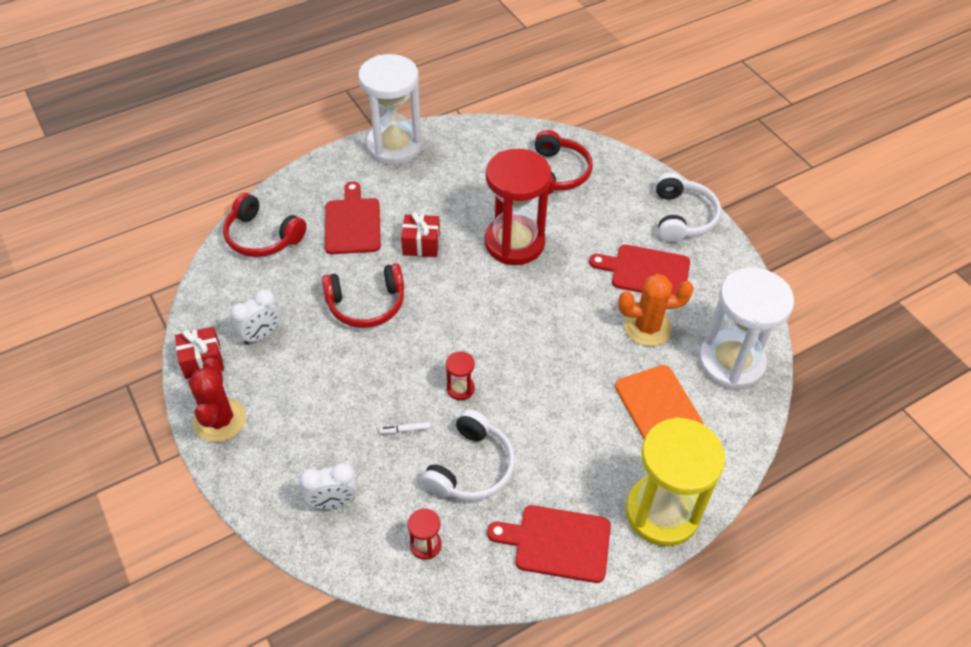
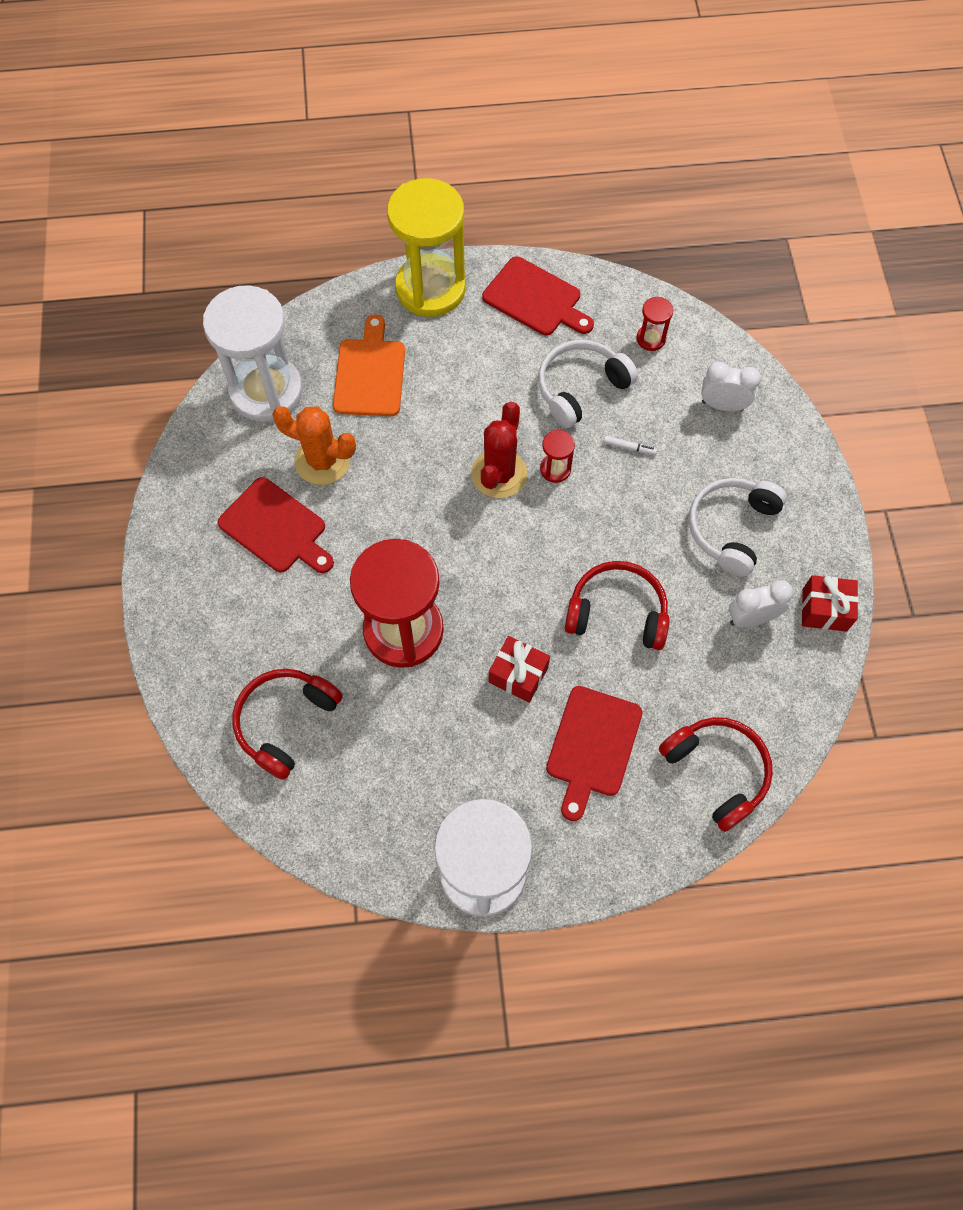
camera: 155 degrees left, 15 degrees up
(220, 420) = (816, 529): red cactus -> red cactus (499, 474)
(682, 217) = (179, 585): white headphones -> white headphones (731, 528)

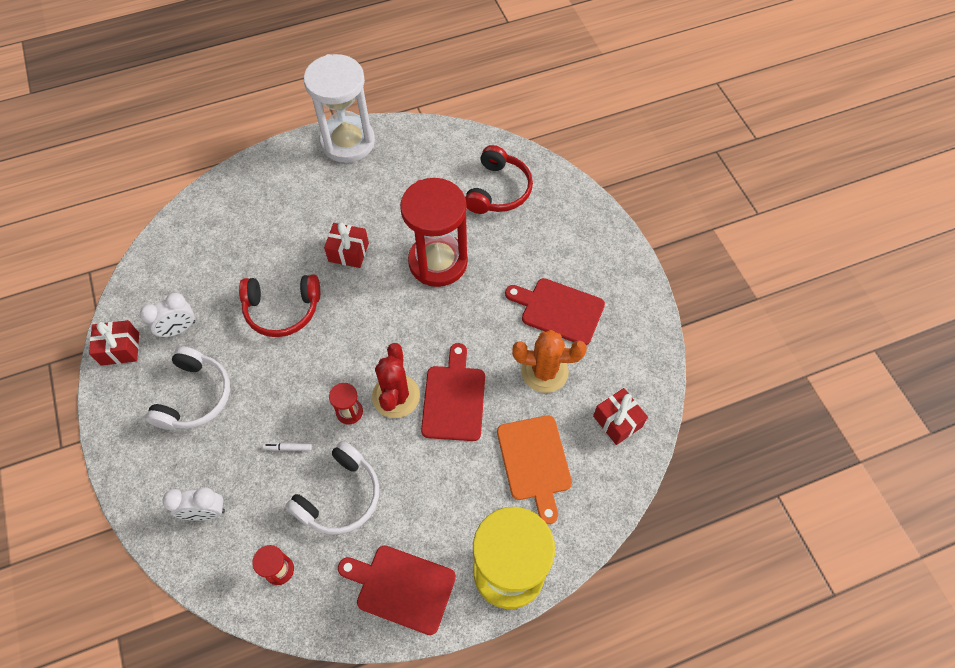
camera: 165 degrees right, 5 degrees down
(266, 391) = (617, 421): white hourglass -> red gift
(592, 746) = (289, 221): red cutting board -> red cutting board (454, 399)
(717, 771) = (202, 225): red headphones -> none

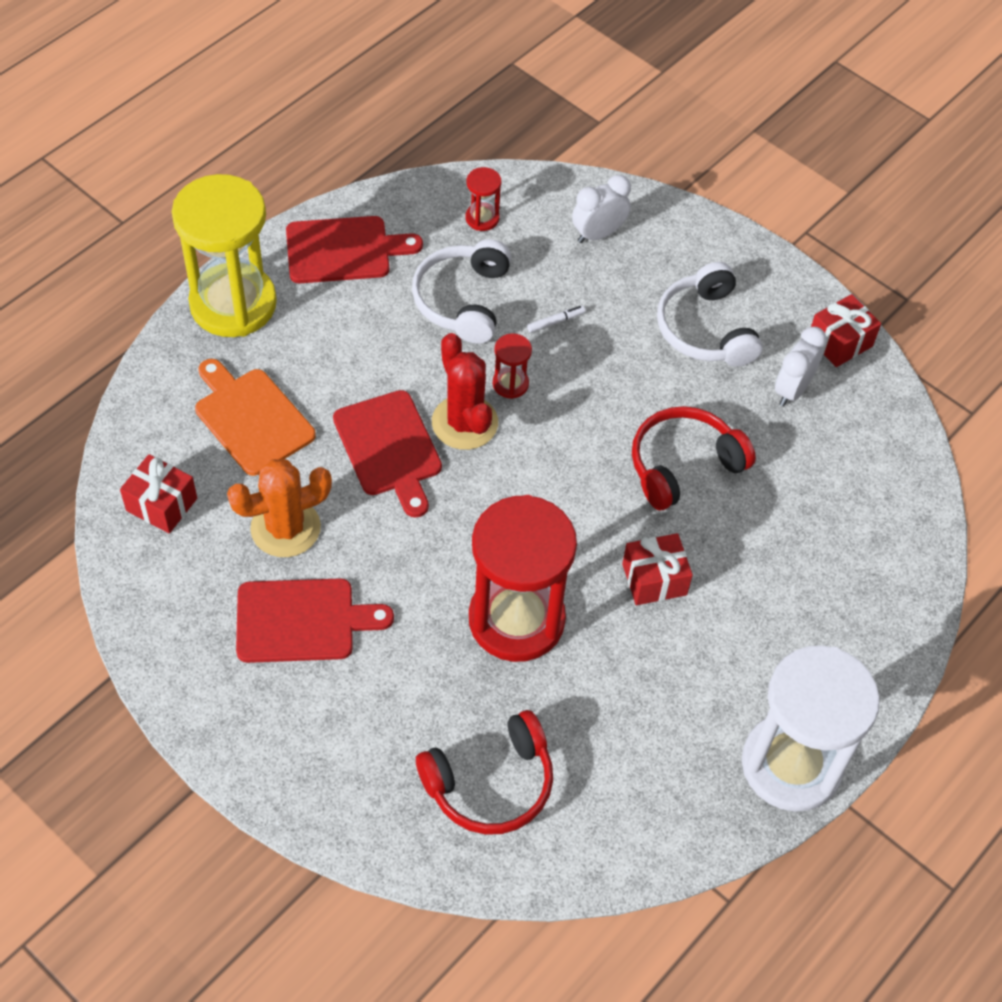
camera: 150 degrees right, 5 degrees down
(498, 190) = (490, 784): red headphones -> red headphones turned 105 degrees counterclockwise

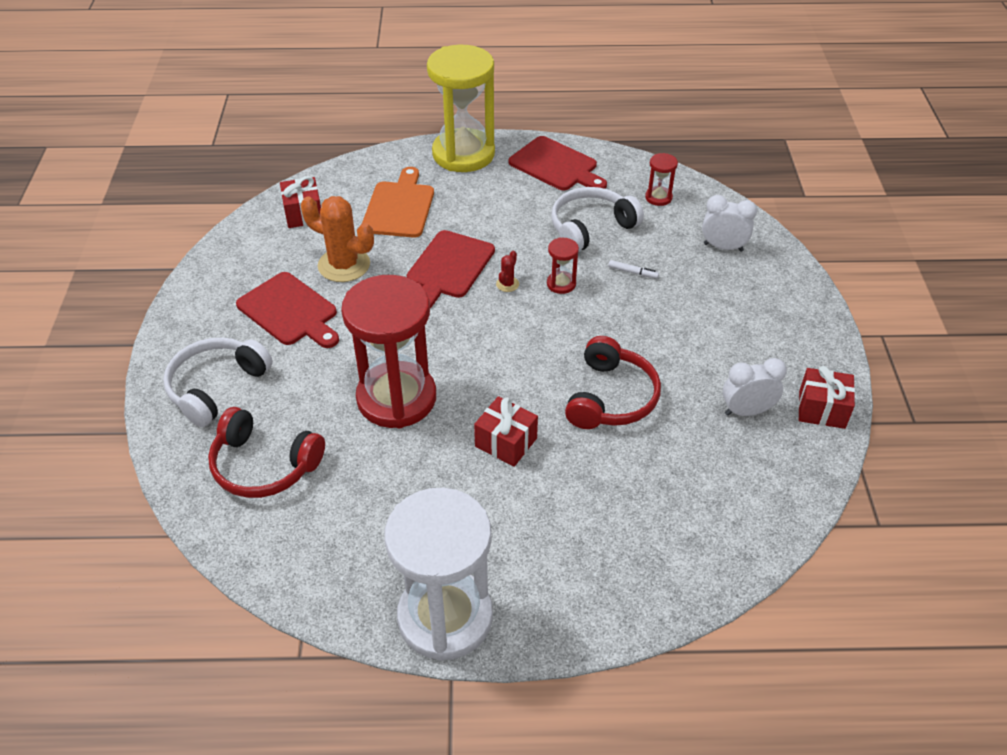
camera: 50 degrees right, 10 degrees down
(464, 423) = (507, 284): red cactus -> red cactus, size x0.44
(683, 465) = (611, 397): red headphones -> red headphones turned 90 degrees clockwise
(705, 329) = (728, 338): white headphones -> white headphones (216, 387)

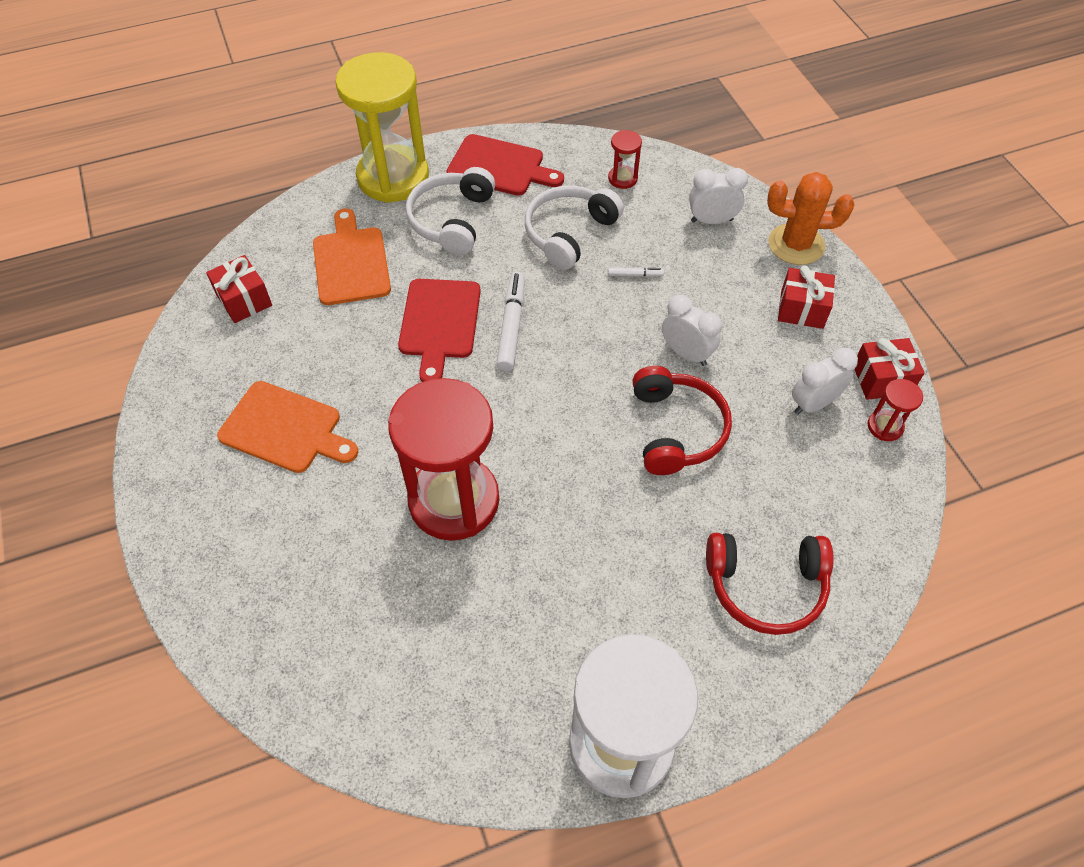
camera: 20 degrees left, 10 degrees up
(216, 387) = (243, 551): white headphones -> white headphones (451, 220)
(264, 465) = (343, 631): red headphones -> red headphones (766, 586)
(290, 311) = (285, 429): red cutting board -> orange cutting board
(344, 265) = (321, 353): orange cactus -> orange cactus (796, 244)
(506, 442) = (593, 516): red gift -> red gift (802, 309)
(507, 284) = (511, 326): red cactus -> white marker
(561, 284) = (567, 309): red hourglass -> red hourglass (885, 426)
(649, 342) = (686, 353): none -> white clock

